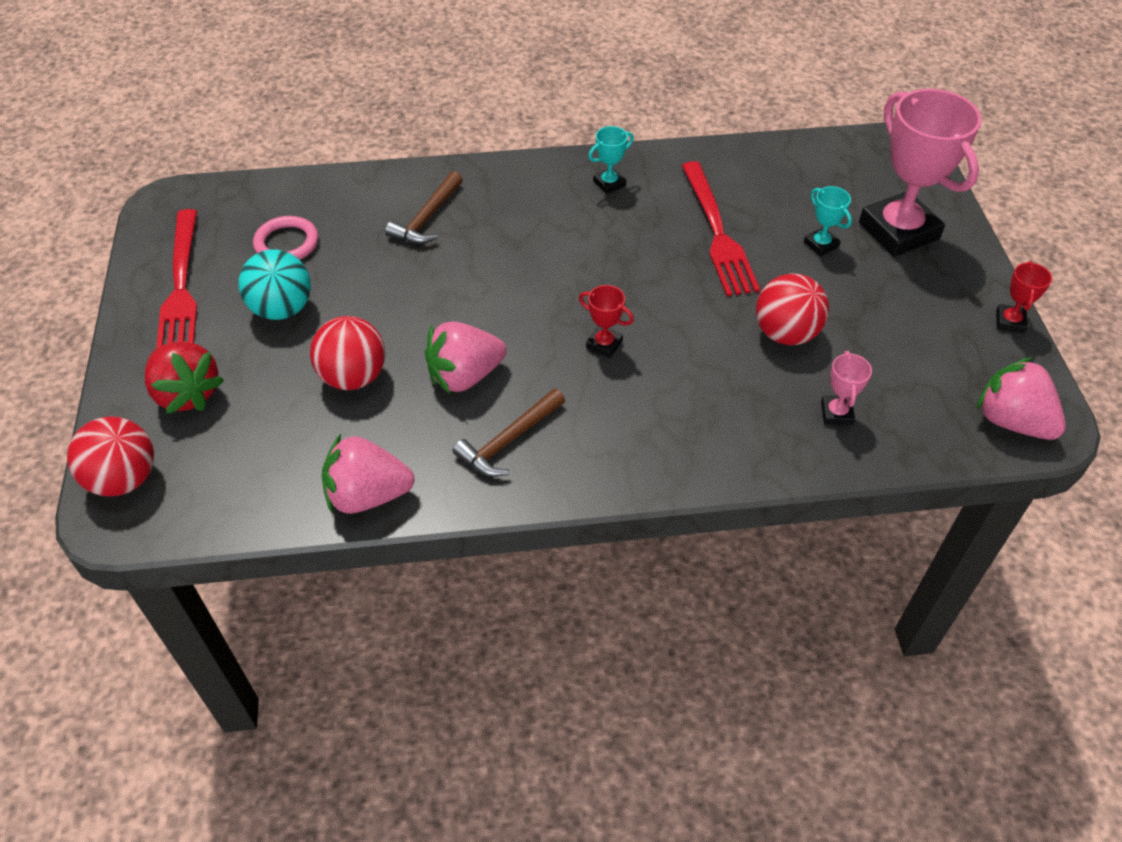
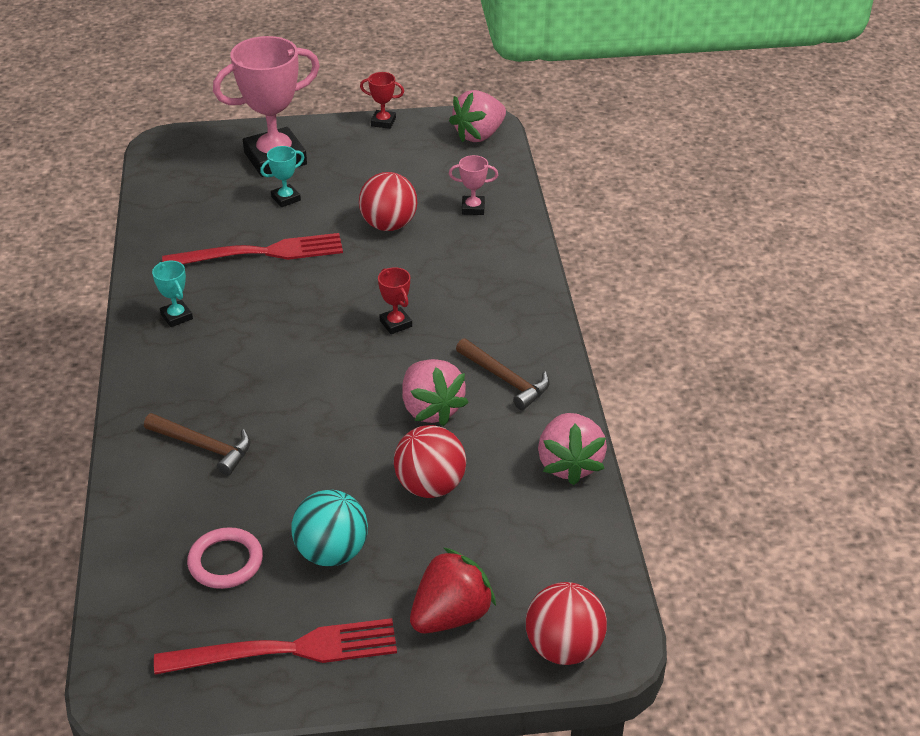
camera: 90 degrees left, 10 degrees down
(604, 344) = (396, 323): red trophy -> red trophy turned 60 degrees counterclockwise

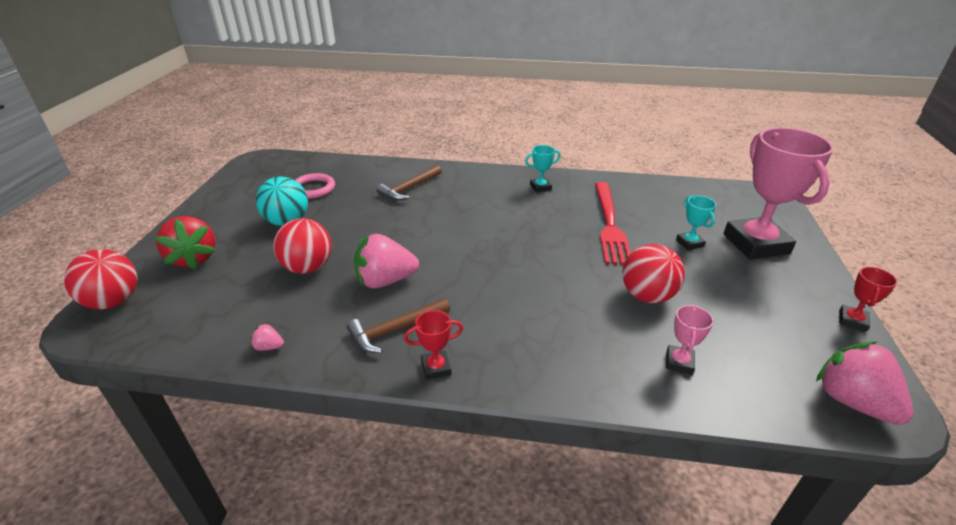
camera: 105 degrees right, 5 degrees down
(287, 650) = (234, 201): red fork -> none
(396, 323) = (498, 278): red trophy -> red trophy (436, 368)
(569, 464) = (269, 347): pink strawberry -> pink strawberry, size x0.43

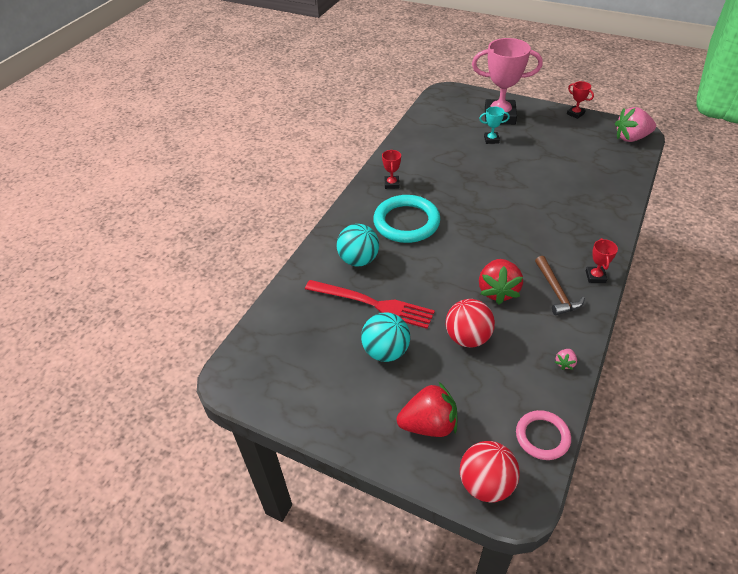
camera: 70 degrees left, 10 degrees up
(313, 188) = (327, 329): pink ring -> pink ring (542, 437)
(385, 281) = (498, 291): pink strawberry -> red strawberry
(409, 188) = (358, 260): brown hammer -> turquoise ball
(480, 205) = (406, 222): none -> turquoise ring
(540, 187) = (391, 184): turquoise trophy -> red trophy
(609, 224) = (458, 165): red fork -> red fork (373, 304)
(647, 296) = (541, 173): red ball -> none
(679, 362) = (600, 180): pink trophy -> none

